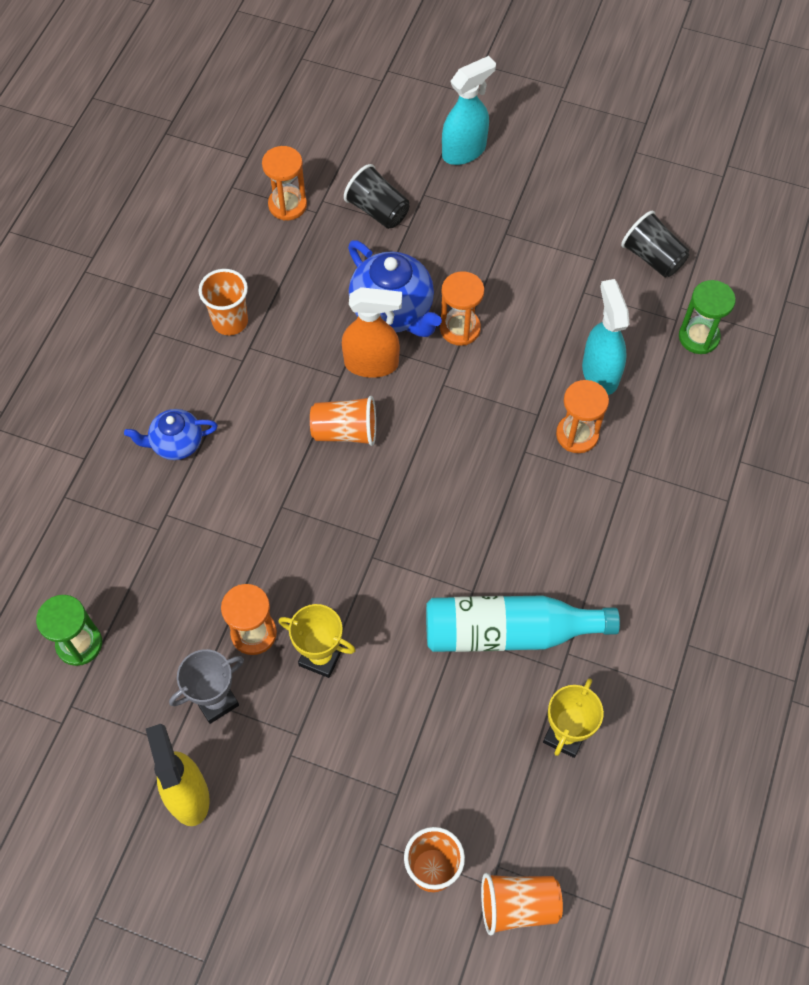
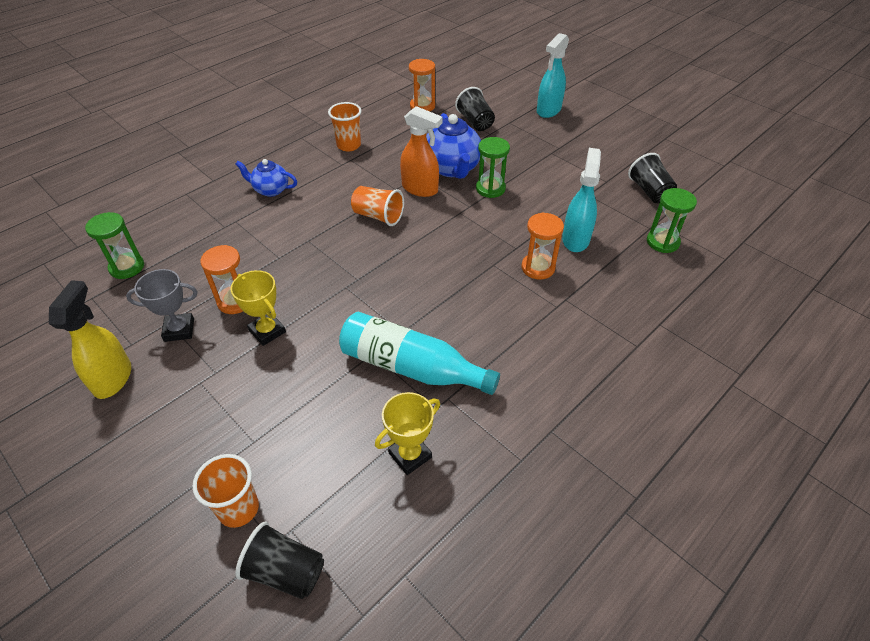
camera: 25 degrees right, 15 degrees down
(460, 328) = (490, 189): orange hourglass -> green hourglass
(464, 151) = (548, 110): turquoise spray bottle -> turquoise spray bottle turned 135 degrees clockwise
(517, 905) = (285, 571): orange cup -> black cup

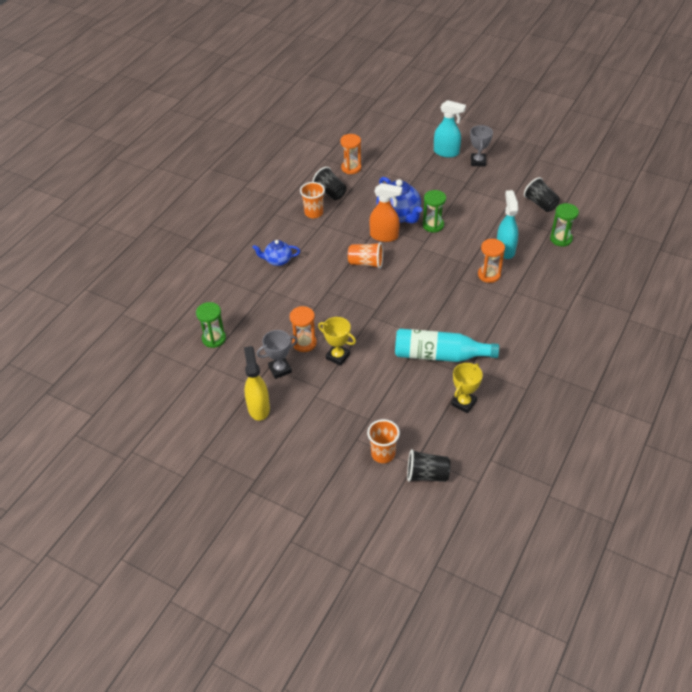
camera: 15 degrees left, 0 degrees up
(475, 122) = (397, 173): black cup -> black cup (330, 192)
(548, 110) = (446, 152): turquoise spray bottle -> turquoise spray bottle turned 90 degrees counterclockwise
(584, 127) = (478, 162): none -> grey trophy

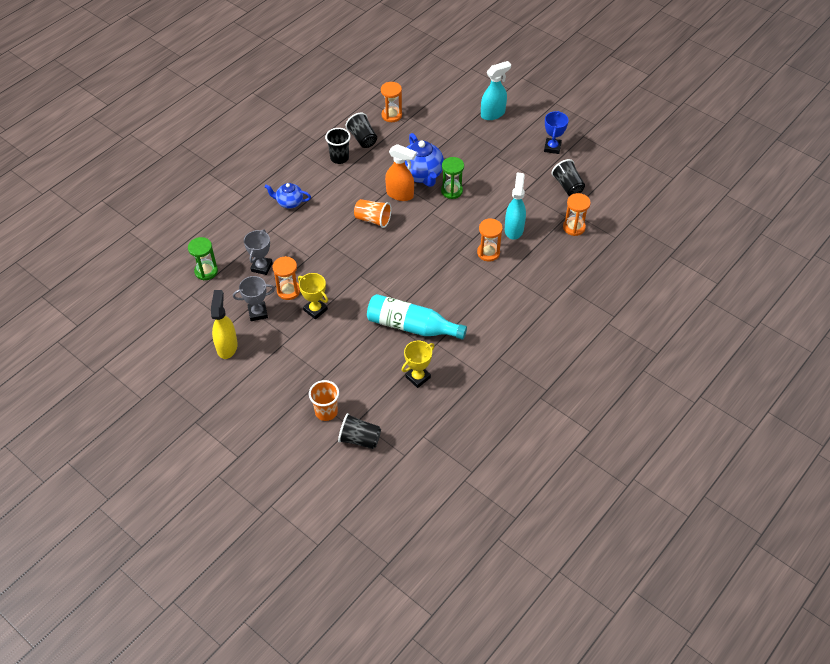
camera: 10 degrees right, 5 degrees up
(314, 213) = (339, 158): orange cup -> black cup
(446, 152) = (493, 114): turquoise spray bottle -> turquoise spray bottle turned 60 degrees counterclockwise
(478, 162) = (521, 129): grey trophy -> grey trophy (261, 267)
(513, 173) = (552, 147): none -> blue trophy
(561, 239) = (574, 227): green hourglass -> orange hourglass

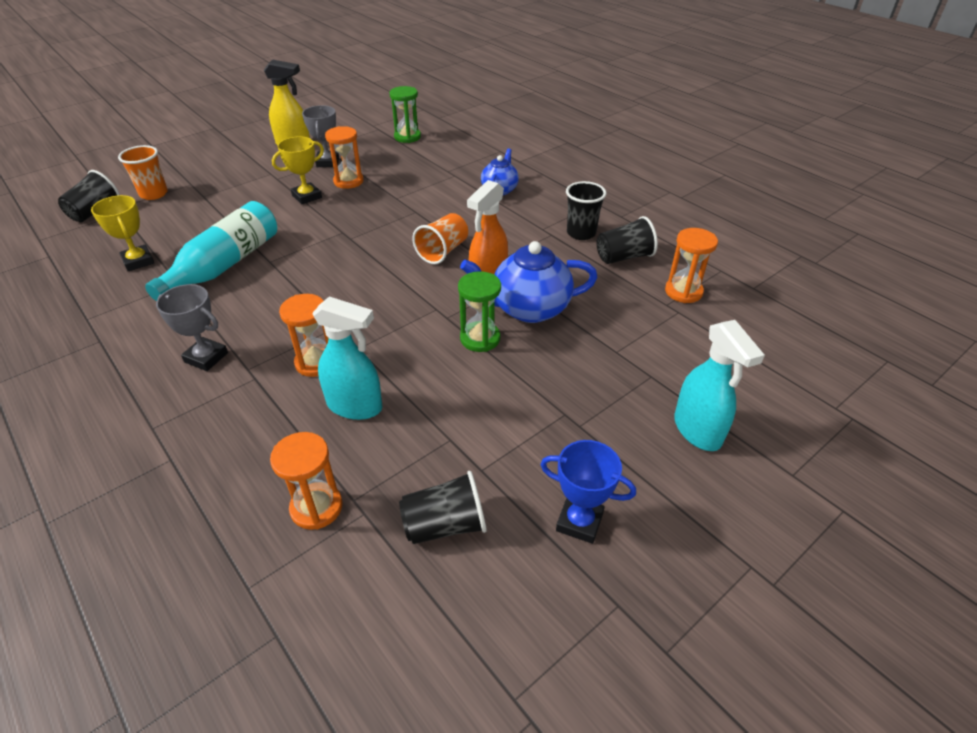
camera: 100 degrees right, 10 degrees down
(261, 267) = (396, 167): grey trophy -> grey trophy (206, 357)

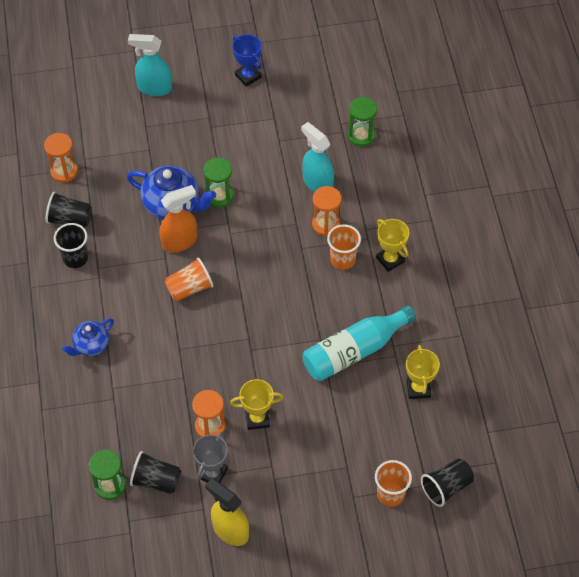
camera: 150 degrees left, 15 degrees up
(206, 357) = (390, 260): grey trophy -> yellow trophy
(274, 334) = (342, 260): none -> orange cup
(316, 507) = (361, 136): orange hourglass -> green hourglass
(445, 525) = (307, 102): black cup -> black cup (156, 480)
(697, 431) = (154, 88): turquoise spray bottle -> turquoise spray bottle turned 90 degrees counterclockwise

